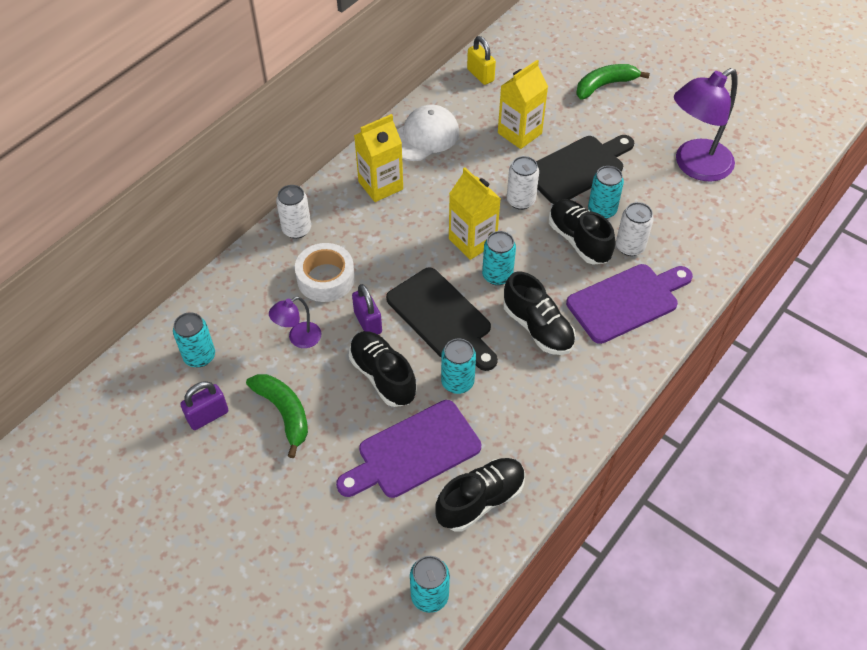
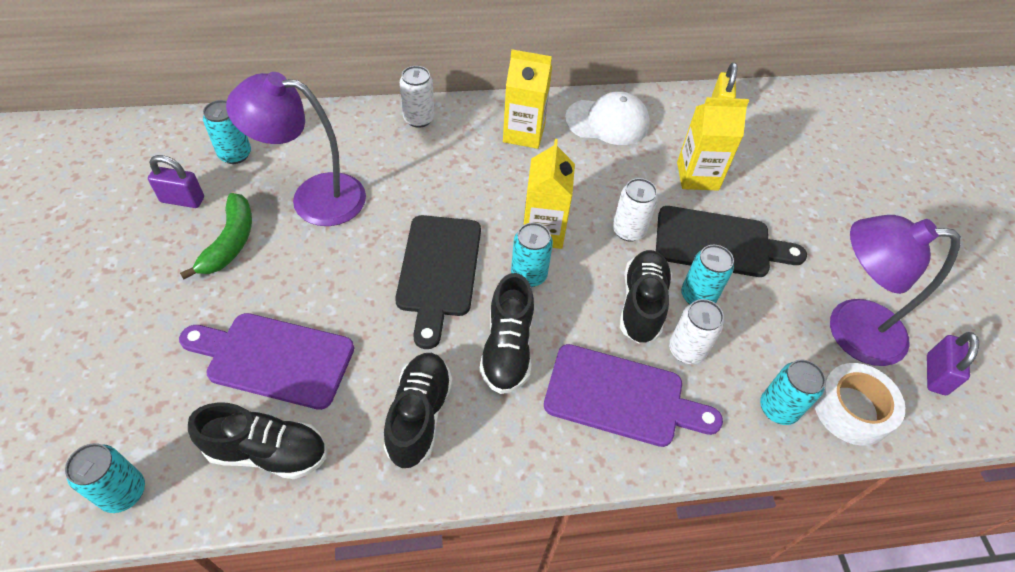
camera: 40 degrees right, 0 degrees up
(299, 339) = (313, 197): purple lamp -> purple lamp, size x2.06
(325, 278) = (391, 169): white tape -> white tape (852, 409)
(368, 322) = (377, 227): purple padlock -> purple padlock (936, 375)
(383, 376) = (333, 277): black shoe -> black shoe (419, 416)
(457, 382) = (381, 334): turquoise can -> turquoise can (778, 408)
(605, 85) = (834, 192): green banana -> none

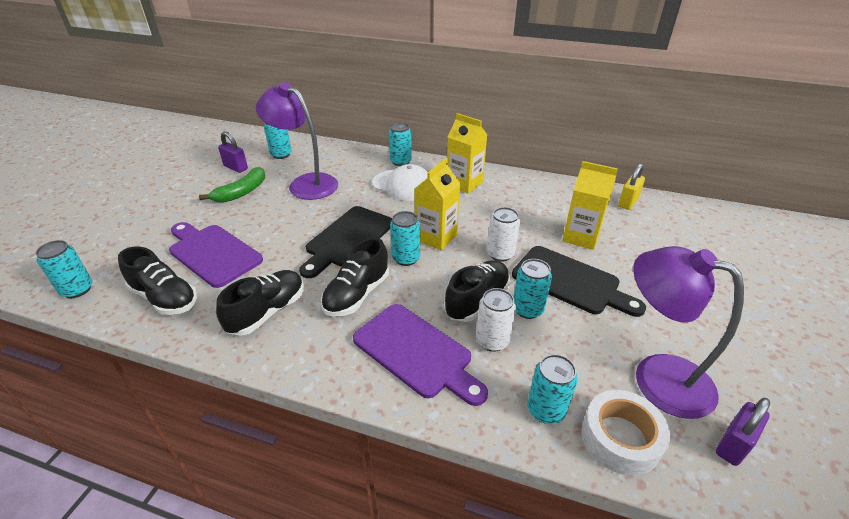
camera: 30 degrees right, 15 degrees down
(418, 119) = (400, 162): white can -> turquoise can
(607, 122) = (530, 191): white cap -> white cap (403, 185)

